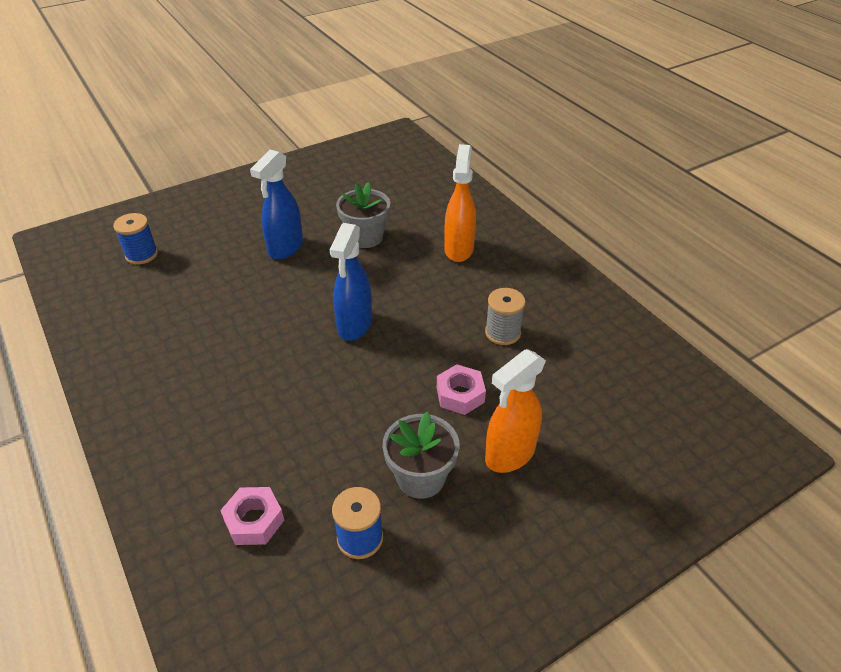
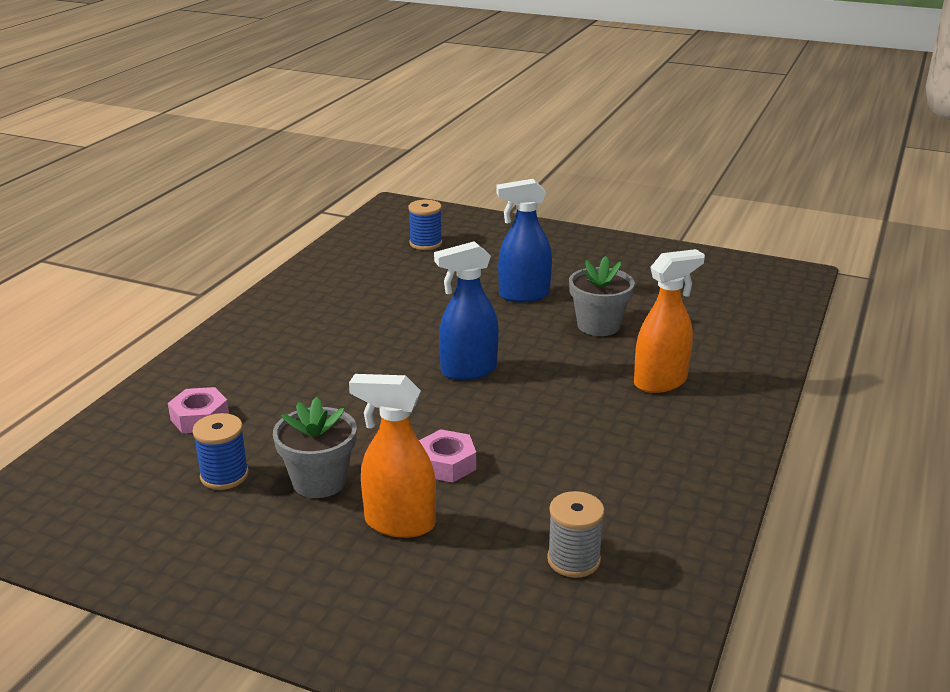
camera: 55 degrees right, 15 degrees down
(502, 333) = (567, 457): grey spool -> grey spool (573, 560)

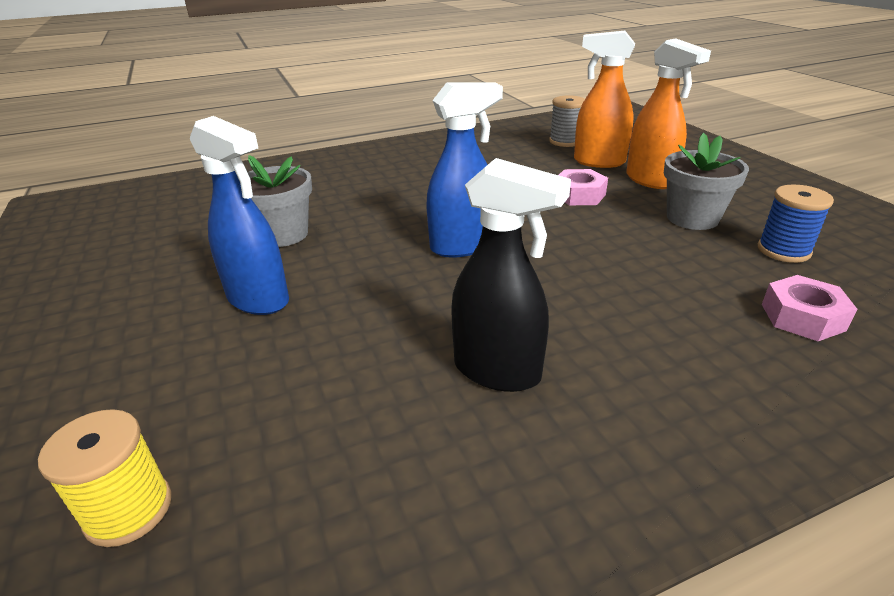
camera: 135 degrees left, 5 degrees up
(352, 321) = (498, 371): none -> black spray bottle
(425, 243) = (129, 510): blue spool -> yellow spool
(468, 371) = (462, 246): blue spray bottle -> blue spray bottle turned 45 degrees counterclockwise
(661, 382) = (349, 182): orange spray bottle -> orange spray bottle (598, 162)

